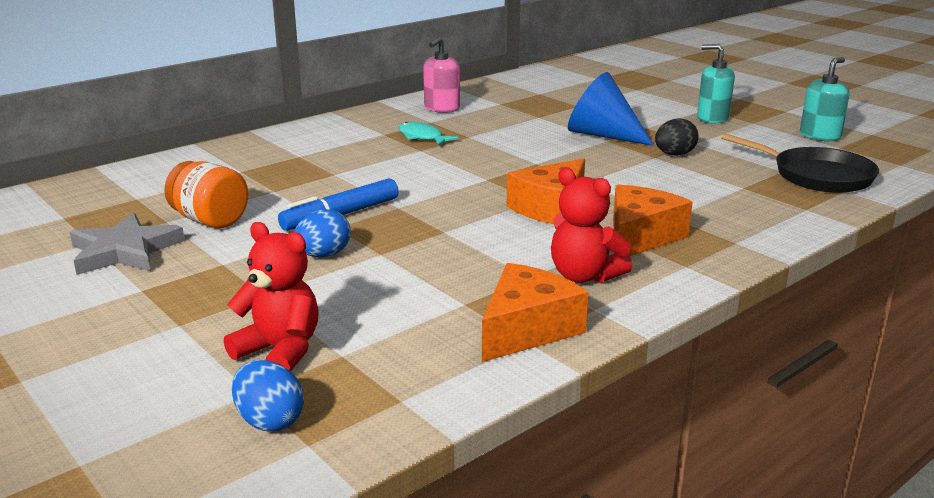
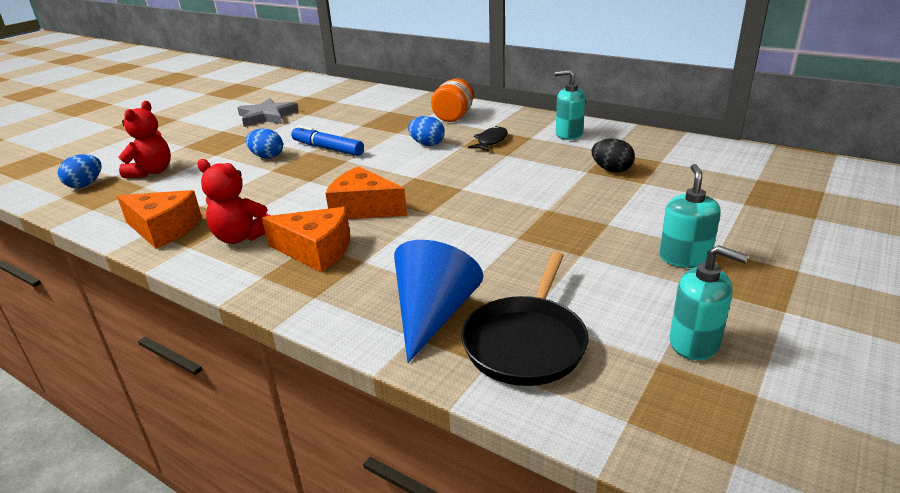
camera: 75 degrees right, 5 degrees up
(210, 220) = (310, 122): orange jar -> orange jar (454, 116)
(395, 164) = (427, 144): none -> blue egg
(422, 137) = (491, 141): turquoise fish -> black fish
(441, 108) = (568, 134): pink soap dispenser -> turquoise soap dispenser
(584, 276) = (241, 237): red teddy bear -> red teddy bear turned 90 degrees counterclockwise
(603, 135) = (560, 205): blue cone -> blue cone (433, 315)
(674, 155) = (531, 246): black egg -> black egg (611, 170)

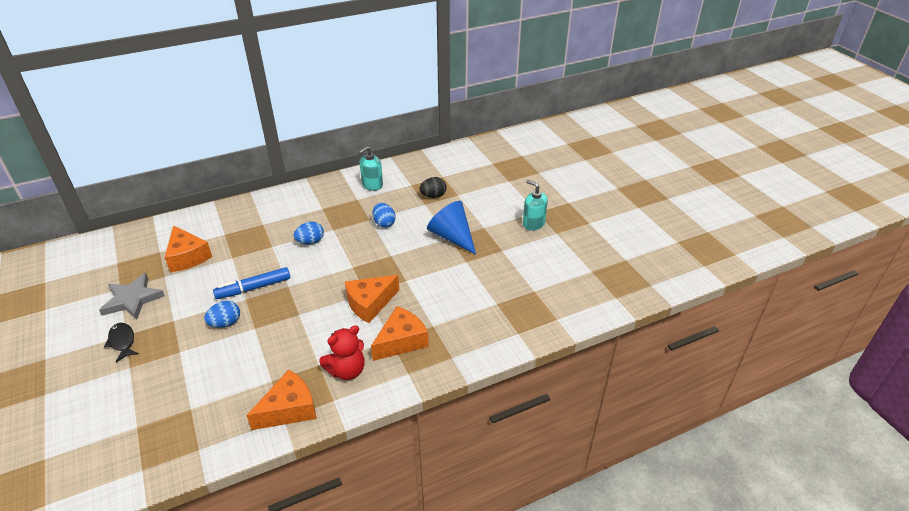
camera: 60 degrees left, 10 degrees up
(85, 184) = (134, 449): blue egg -> blue egg (384, 223)
(152, 172) = (164, 399): red teddy bear -> none
(341, 111) = (187, 257): none -> orange cheese
(433, 315) = (507, 320): blue cone -> blue cone (452, 237)
(454, 116) = (281, 212): orange jar -> none
(491, 141) = (342, 216): black fish -> black fish (122, 341)
(526, 343) = (552, 300): black pan -> none
(694, 343) = (588, 256): turquoise soap dispenser -> none

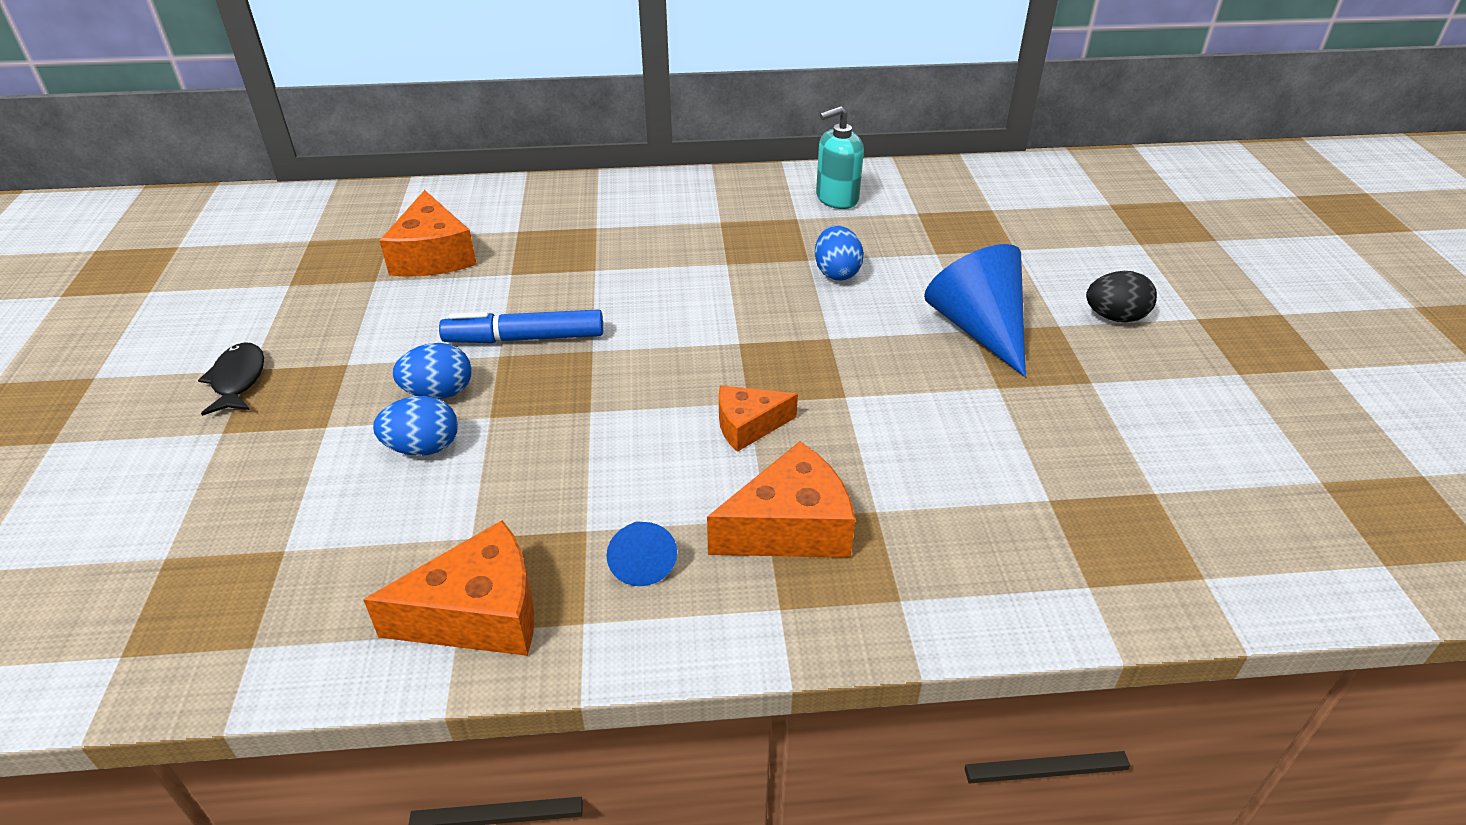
camera: 20 degrees right, 0 degrees up
(132, 299) = (298, 308): grey star -> none
(310, 242) = (673, 277): blue egg -> blue egg (423, 448)
(347, 370) = (641, 561): red teddy bear -> blue cone
(370, 303) = (748, 426): orange cheese -> orange cheese, size x0.63
(433, 196) = (959, 241): black egg -> black egg (1115, 317)
(533, 224) = (1183, 341): turquoise soap dispenser -> none

